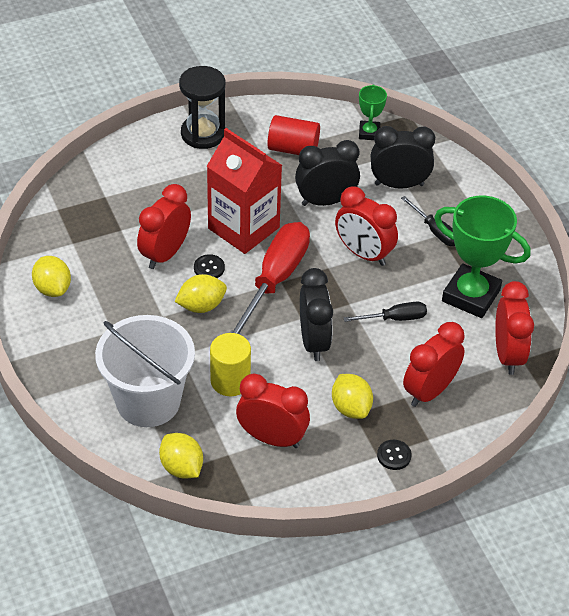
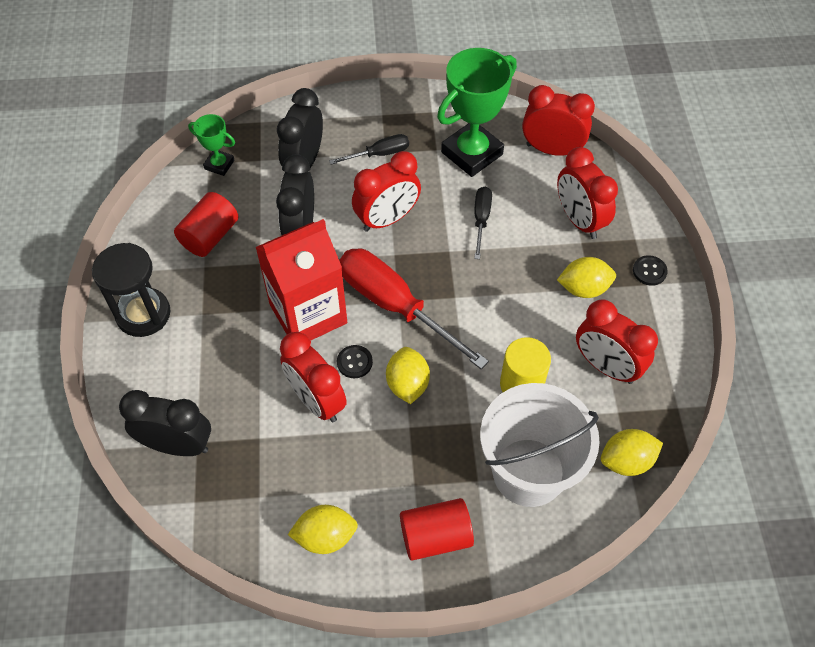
camera: 70 degrees left, 10 degrees up
(72, 353) = (435, 536): none -> red cylinder
(272, 438) = (606, 366): red clock -> red clock turned 90 degrees counterclockwise
(314, 341) = (490, 295): black clock -> black clock (178, 445)

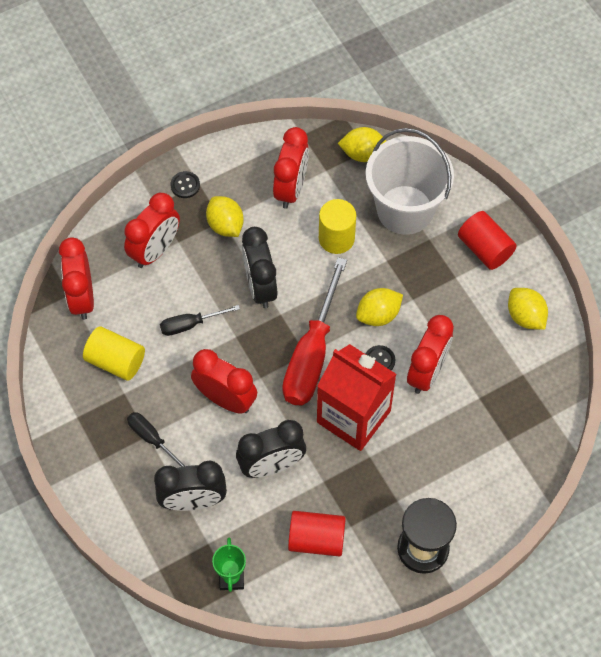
camera: 115 degrees left, 5 degrees up
(178, 445) = (517, 452): black clock -> black clock (260, 287)
(472, 153) = (116, 361): green trophy -> yellow cylinder
(626, 461) = (363, 154): yellow lemon -> yellow lemon turned 45 degrees counterclockwise

